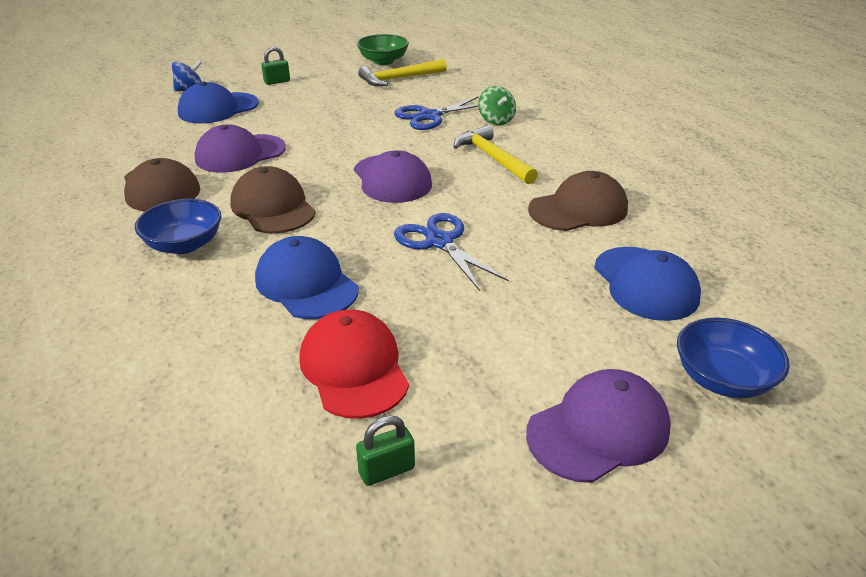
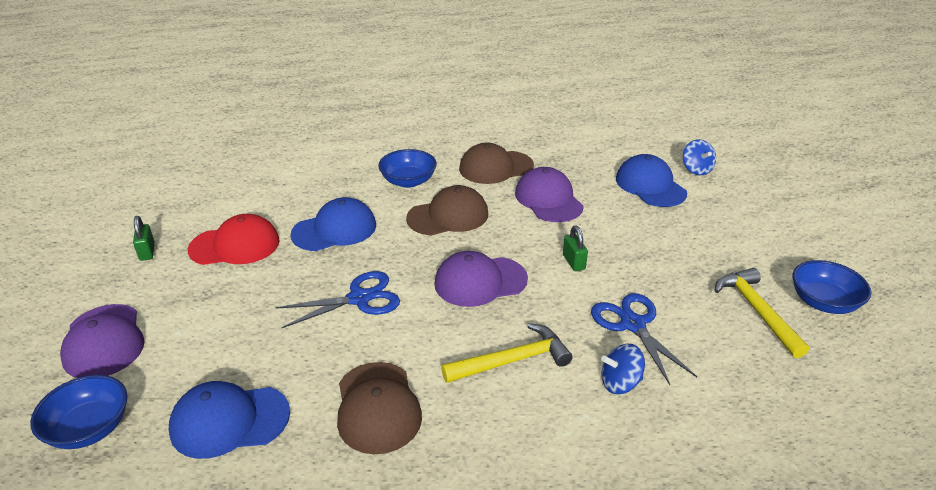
camera: 100 degrees right, 0 degrees up
(277, 82) = (728, 218): green padlock -> green padlock (573, 262)
(383, 61) = (823, 302): green bowl -> blue bowl
(496, 120) = (620, 383): green spinning top -> blue spinning top

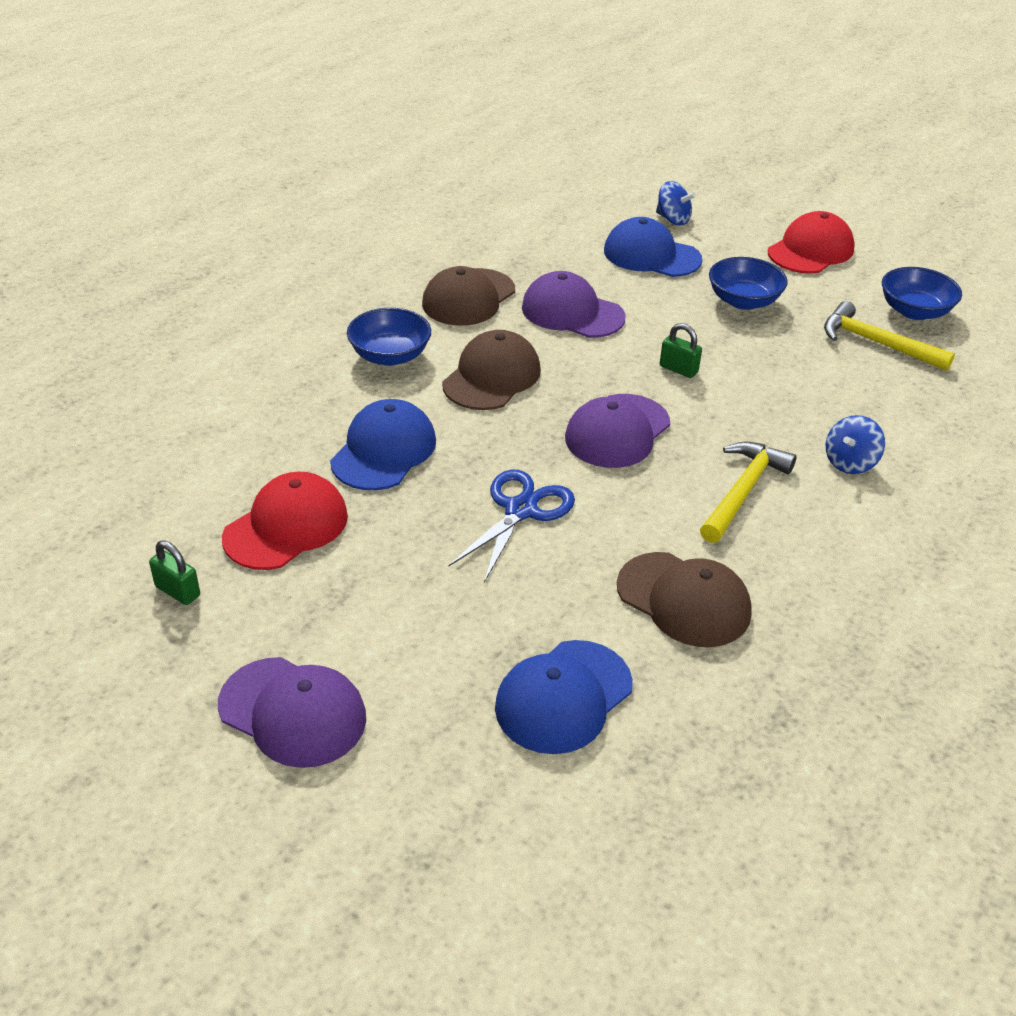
camera: 40 degrees left, 5 degrees up
(89, 428) = (425, 796): blue bowl -> blue bowl (743, 301)
(632, 324) = (799, 405): blue scissors -> none
(783, 226) = (810, 250): none -> red cap

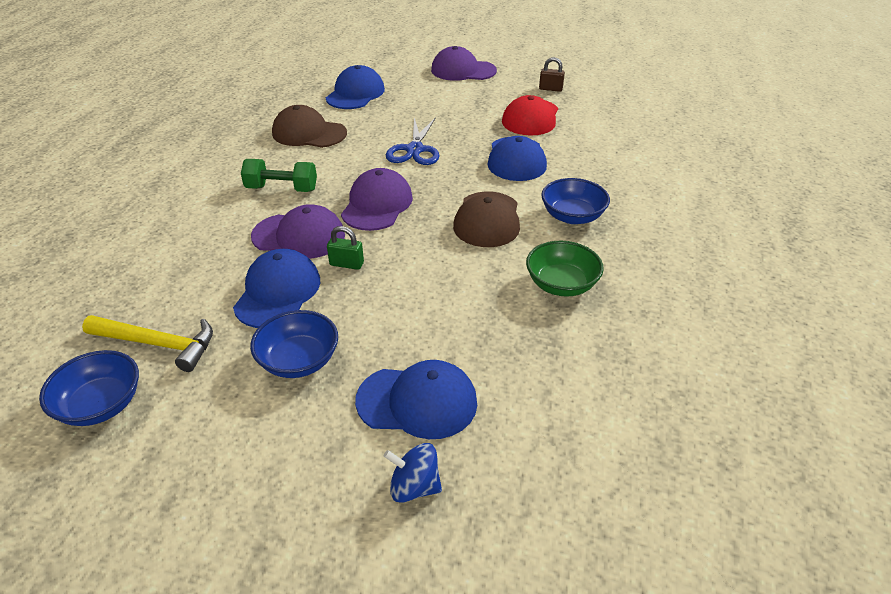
camera: 160 degrees right, 0 degrees up
(177, 591) = (550, 89): green padlock -> brown padlock
(468, 298) = (561, 284): brown cap -> green bowl
(572, 312) = (461, 295): purple cap -> purple cap (299, 236)
(743, 491) = (282, 189): yellow hammer -> green dumbbell
(758, 359) = (278, 292): none -> blue cap
(810, 250) = (217, 482): red cap -> none
(850, 462) = (204, 224): blue spinning top -> none

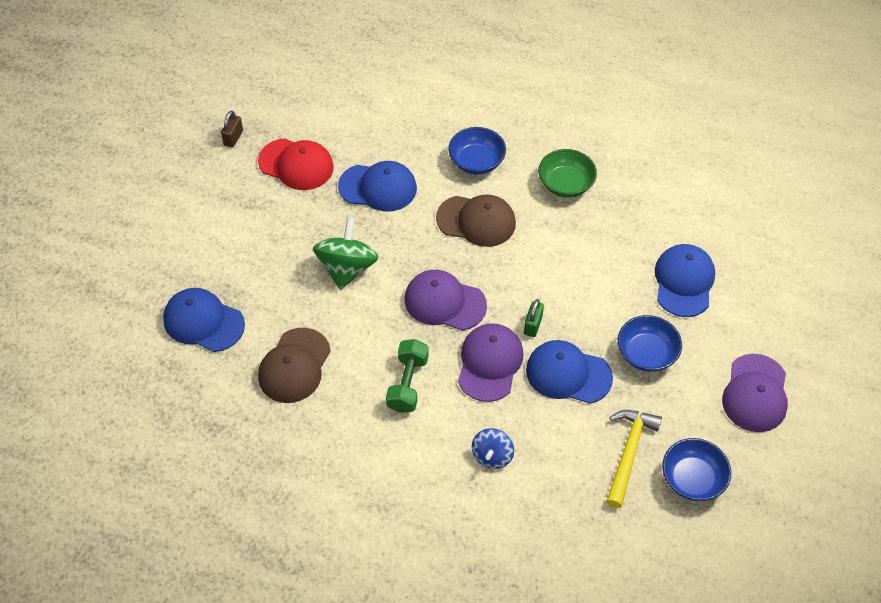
camera: 85 degrees left, 15 degrees up
(414, 487) = (750, 286): blue spinning top -> blue spinning top (492, 456)
(415, 150) = (347, 268): blue scissors -> green spinning top
(463, 70) = (165, 211): purple cap -> purple cap (755, 393)

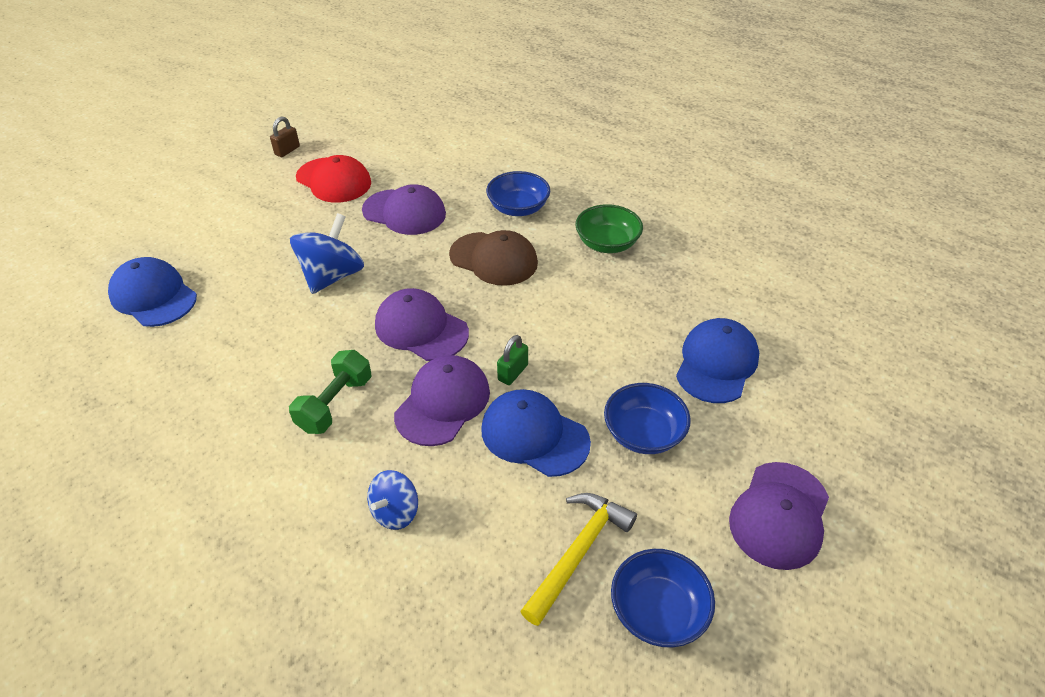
camera: 15 degrees right, 10 degrees down
(294, 366) = (219, 358): brown cap -> none
(347, 268) = (332, 276): green spinning top -> blue spinning top
(378, 187) = (404, 212): blue cap -> purple cap

